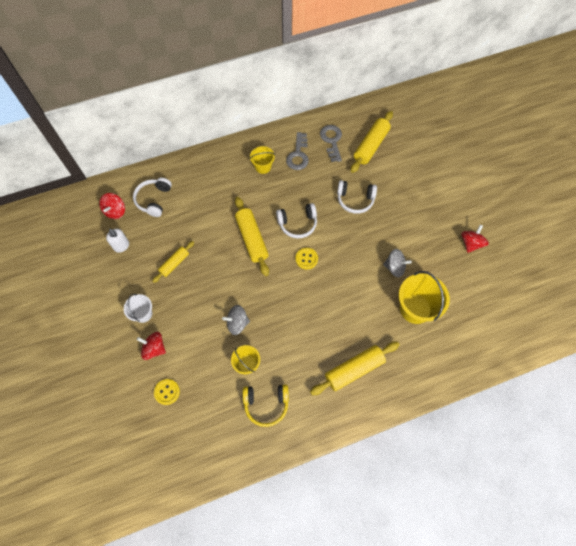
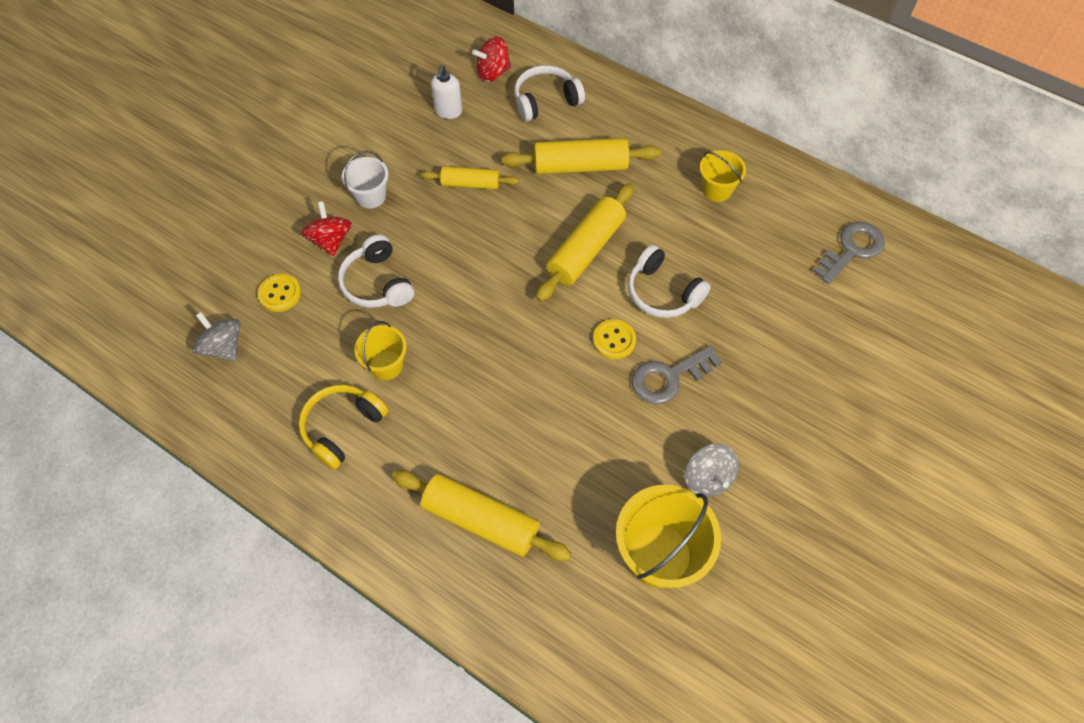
camera: 55 degrees right, 5 degrees down
(237, 323) = (439, 314): grey spinning top -> grey spinning top (223, 347)
(266, 404) = (342, 428): yellow headphones -> yellow headphones turned 75 degrees clockwise
(298, 155) = (781, 221): grey key -> grey key (669, 377)
(355, 200) = (777, 346): white headphones -> white headphones (377, 283)
(370, 146) = (899, 310): yellow rolling pin -> yellow rolling pin (580, 166)
(471, 243) = (863, 581): red spinning top -> none

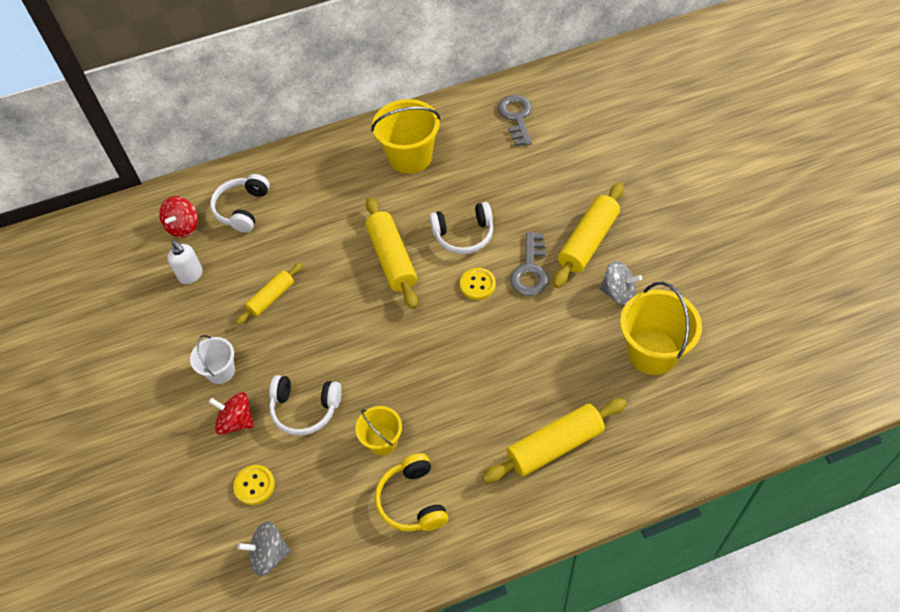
camera: 50 degrees left, 5 degrees down
(580, 166) = (319, 221): yellow rolling pin -> yellow rolling pin (588, 242)
(716, 190) = (410, 157): yellow bucket -> yellow bucket, size x1.75

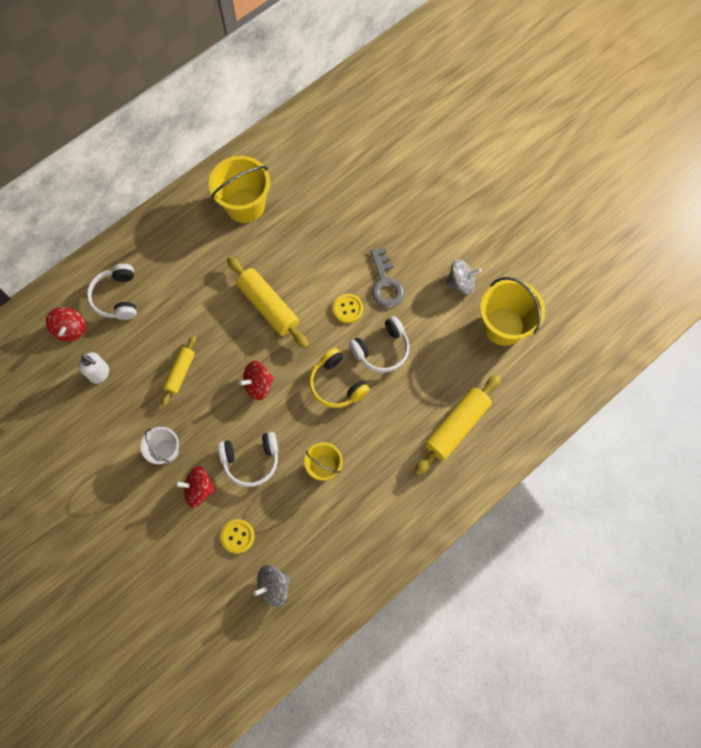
camera: 25 degrees left, 15 degrees up
(347, 334) = (258, 385): none -> red spinning top
(412, 500) = (366, 506): yellow headphones -> yellow headphones (337, 384)
(463, 235) = (319, 267): white headphones -> white headphones (381, 349)
(516, 117) = (322, 141): grey key -> none
(588, 242) = (422, 244): yellow rolling pin -> none

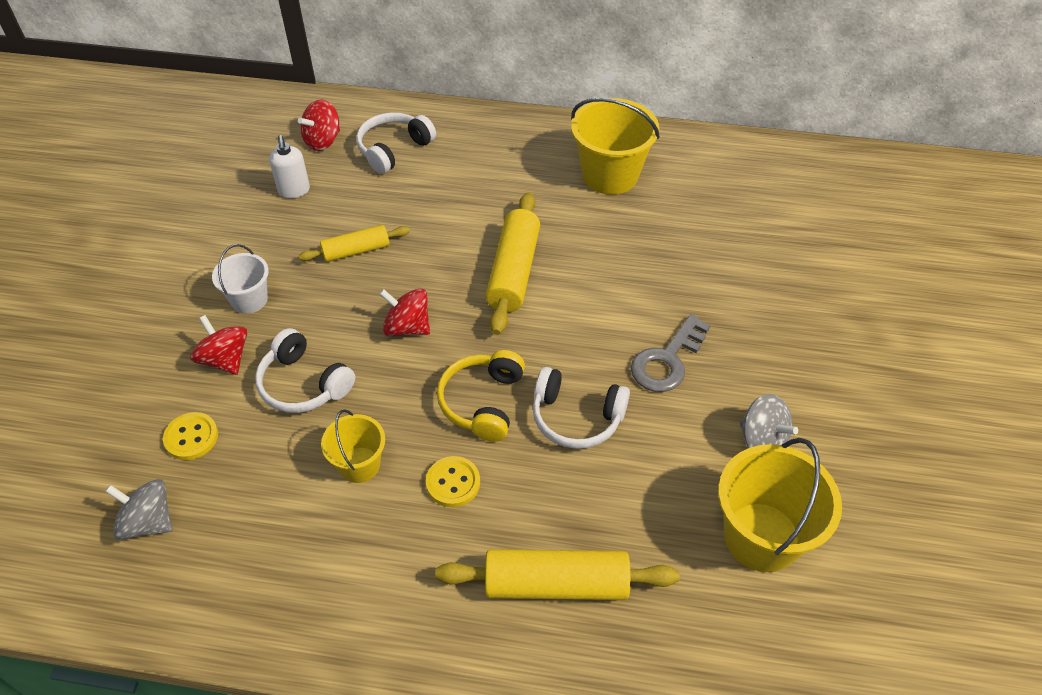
camera: 50 degrees right, 20 degrees down
(348, 309) = (592, 346): yellow button -> yellow button (453, 483)

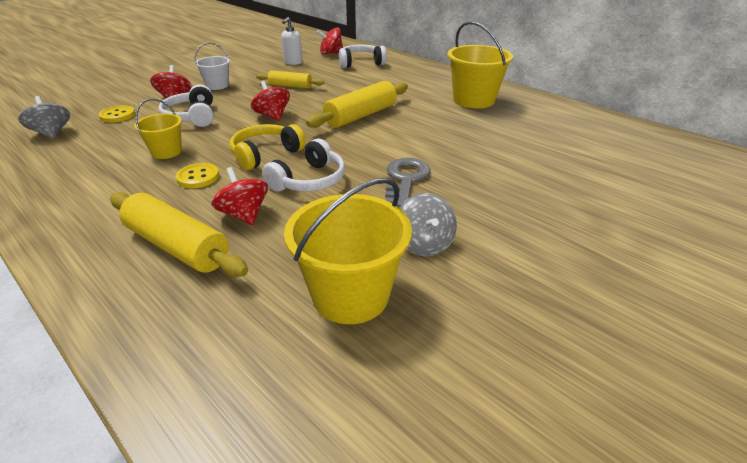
camera: 35 degrees right, 15 degrees down
(568, 504) = (244, 214): none -> red spinning top
(576, 417) = (309, 180): white headphones -> white headphones turned 105 degrees counterclockwise
(667, 360) = (405, 179): grey key -> grey key turned 120 degrees clockwise

